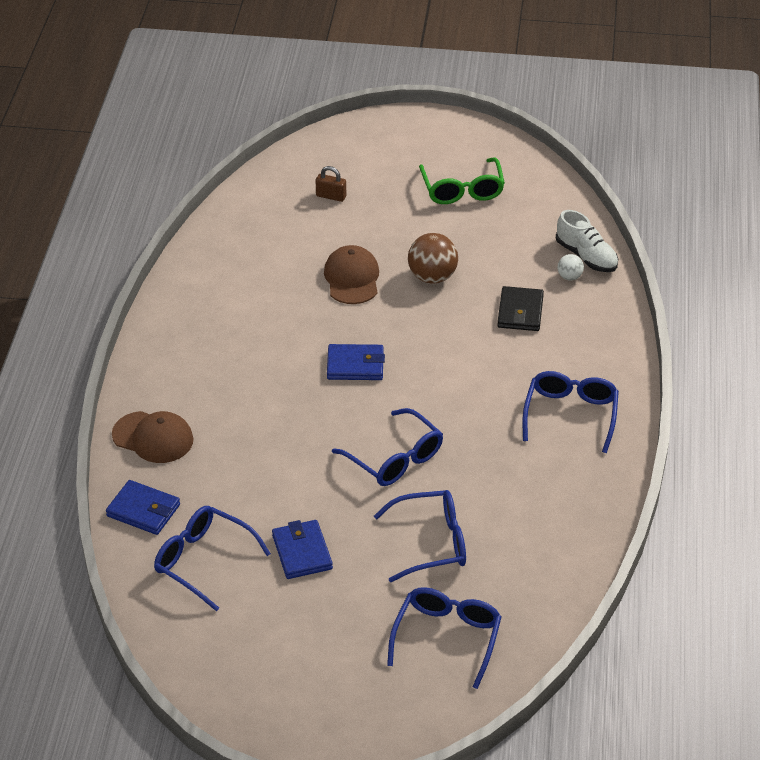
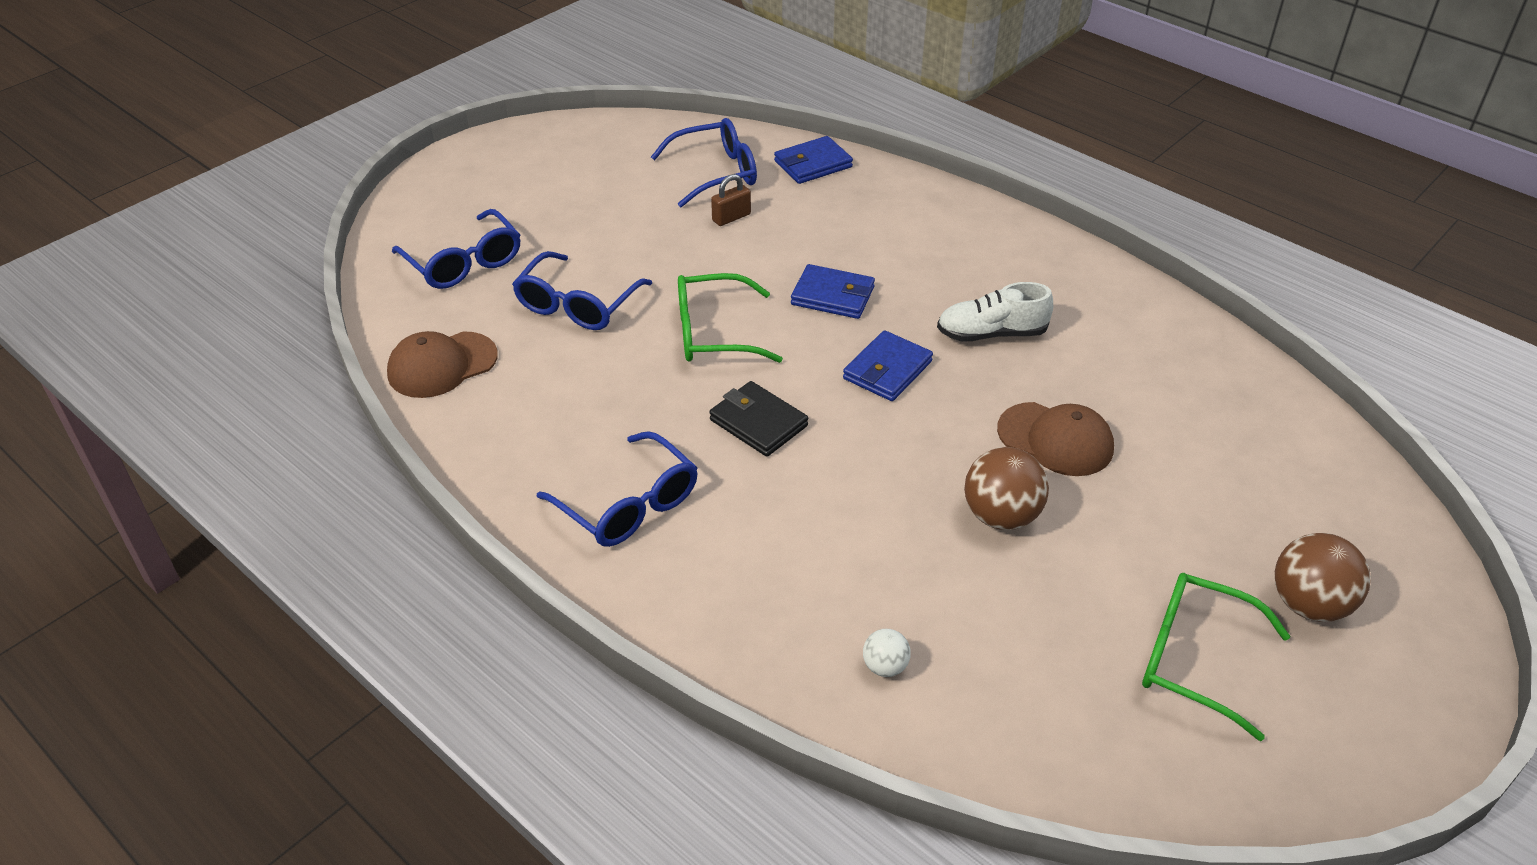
camera: 125 degrees right, 0 degrees up
(153, 437) = (905, 200): brown cap -> brown cap (442, 365)
(302, 552) = (661, 226): blue wallet -> blue wallet (833, 296)
(331, 196) = (1263, 502): brown padlock -> brown padlock (731, 217)
(391, 166) = (1309, 604): none -> brown ball
(395, 459) = (713, 333): blue glasses -> green glasses
(520, 312) = (855, 566): black wallet -> black wallet (758, 423)
(586, 256) = (916, 718): white shoe -> white shoe (991, 334)

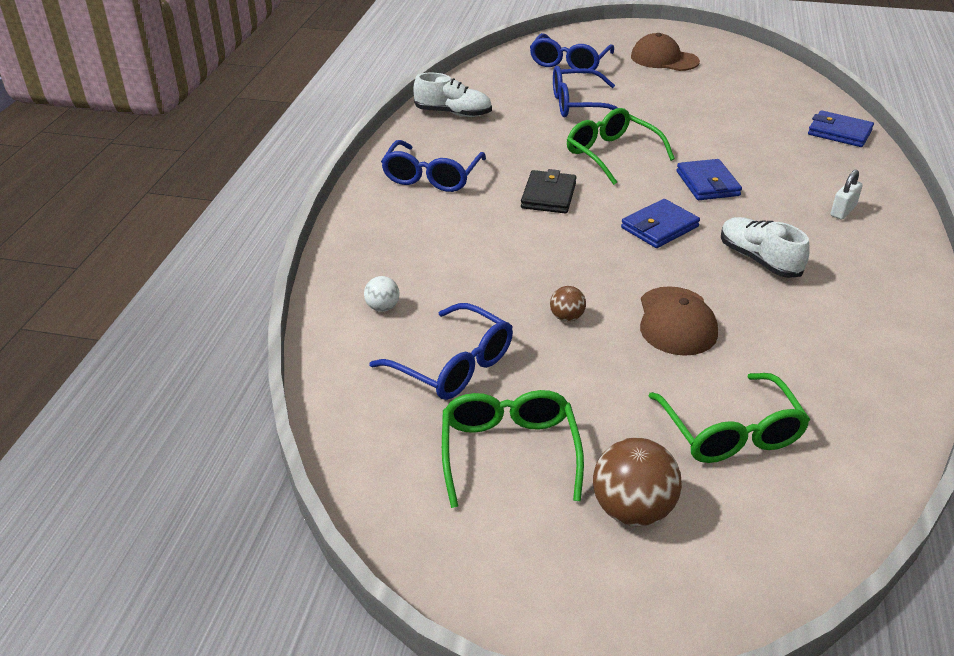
camera: 60 degrees right, 5 degrees down
(442, 365) = (480, 87): brown cap -> brown cap (664, 59)
(486, 418) = (453, 113): none -> white shoe
(716, 173) = (771, 104): blue glasses -> blue glasses (454, 366)
(731, 217) = (733, 123): brown padlock -> none
(887, 370) = (659, 227): blue wallet -> blue wallet turned 45 degrees counterclockwise
(950, 239) = (843, 211): none -> white padlock
(1001, 516) = (566, 317): brown ball -> brown ball, size x0.52
(1235, 487) = (730, 433): none -> green glasses

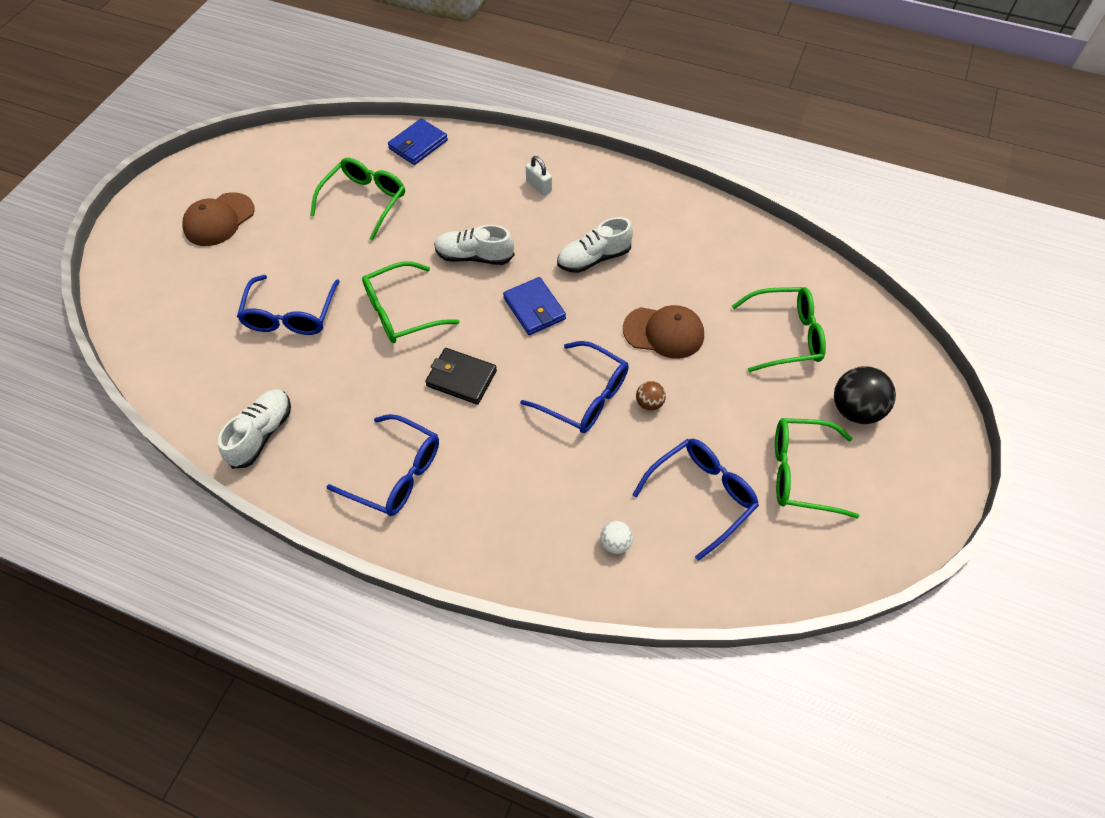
camera: 80 degrees left, 20 degrees up
(569, 63) = (187, 302): blue glasses -> blue glasses (585, 396)
(632, 510) = (855, 410): brown ball -> black ball
(707, 183) = (474, 256): blue wallet -> white shoe
(737, 117) = (365, 201): none -> green glasses

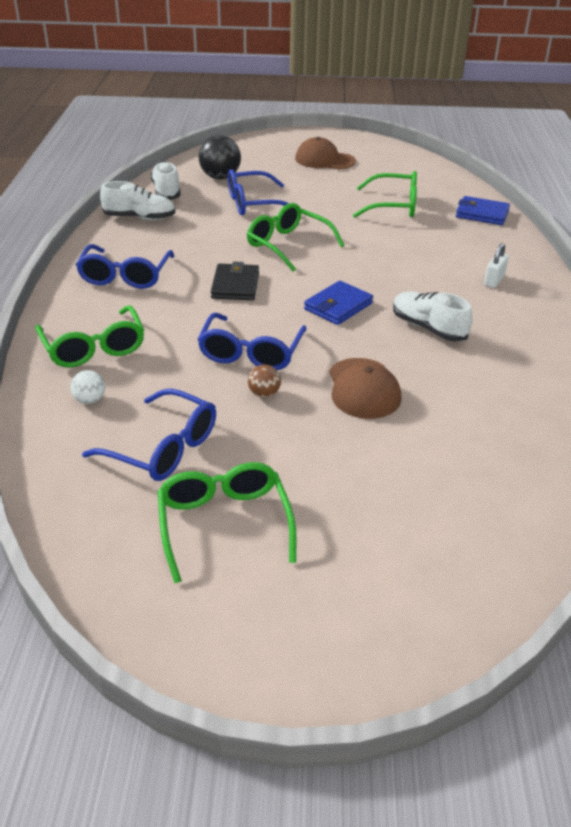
camera: 70 degrees right, 20 degrees down
(474, 256) = (375, 265): white shoe -> white shoe (166, 191)
(786, 335) = (423, 484): green glasses -> green glasses (94, 348)
(855, 410) = (344, 565): black ball -> black ball (220, 177)

